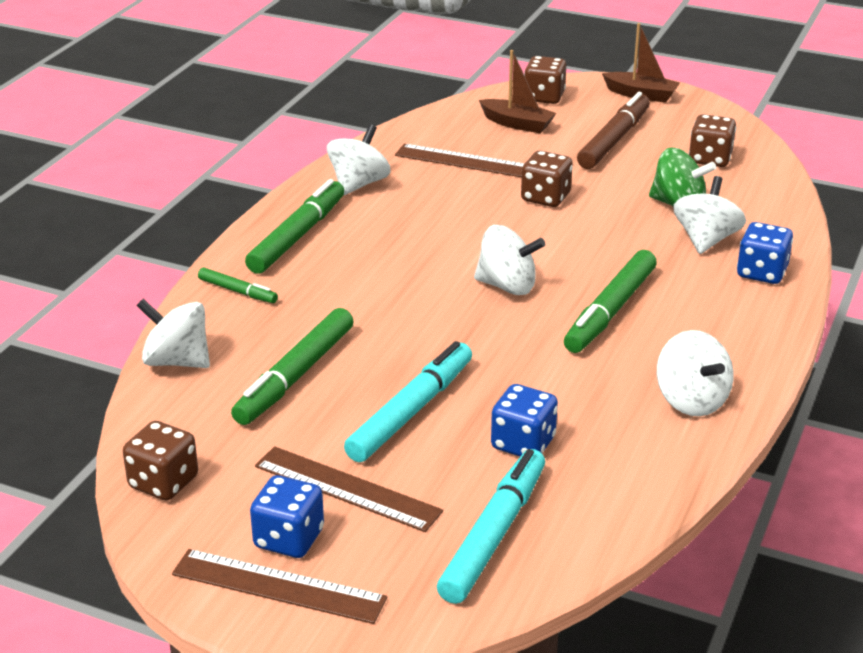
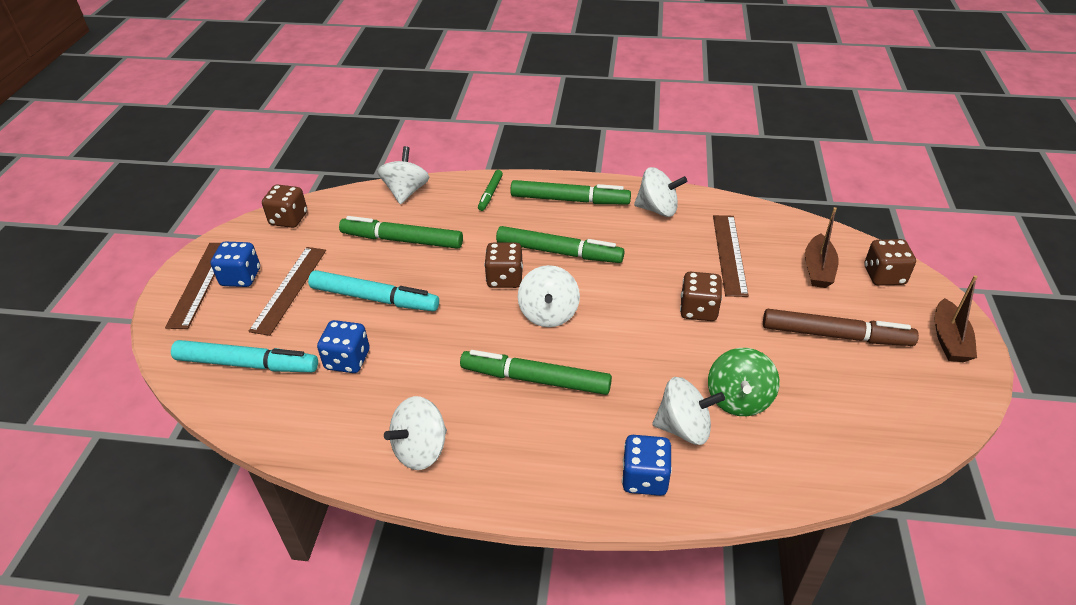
camera: 75 degrees right, 10 degrees up
(399, 261) = (559, 252): none -> green marker
(710, 159) = (849, 411): brown dice -> brown dice (504, 278)

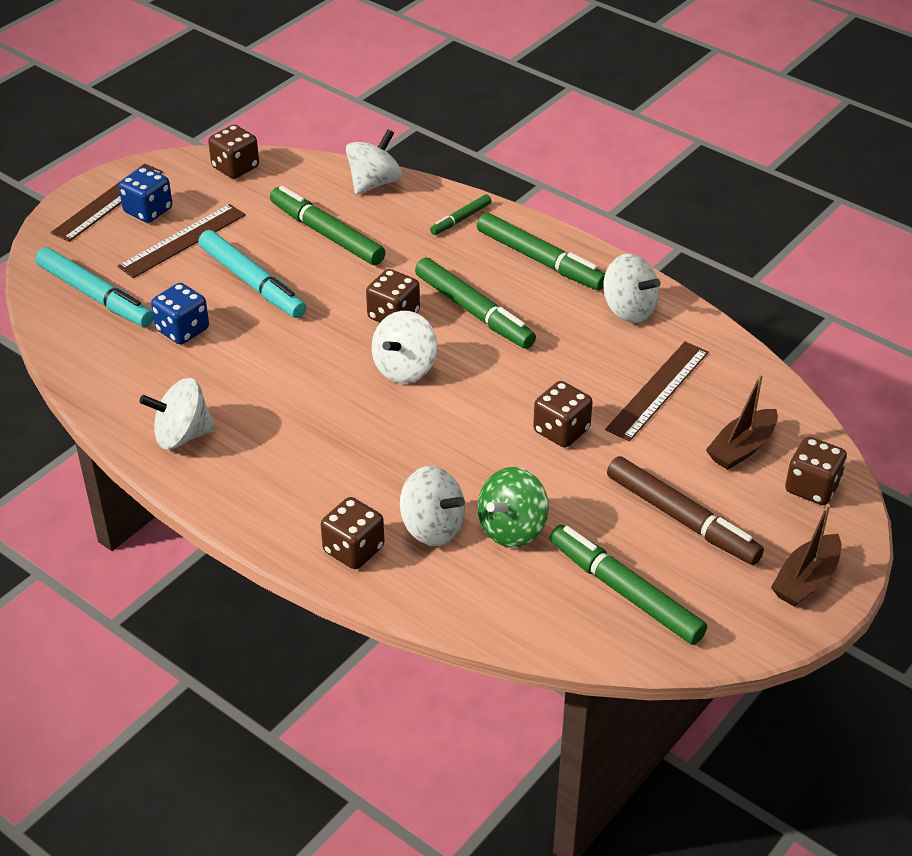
camera: 30 degrees right, 0 degrees up
(535, 379) = (335, 423): green marker -> green marker (625, 592)
(644, 478) = (353, 550): blue dice -> brown dice

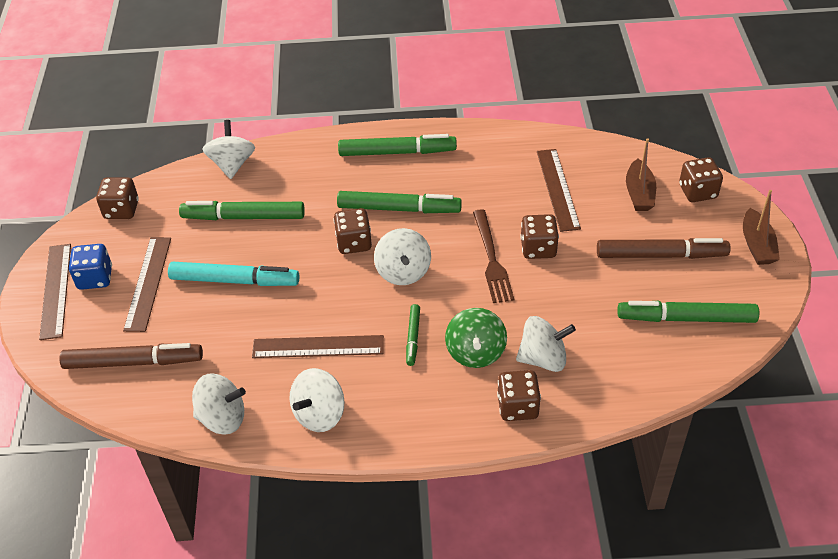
camera: 40 degrees left, 5 degrees up
(95, 296) = (133, 362): turquoise marker -> brown marker
(182, 330) = (228, 344): blue dice -> none
(250, 381) = (318, 347): none -> brown ruler
(461, 219) = (317, 155): green marker -> green marker (413, 337)
(502, 411) = (491, 259): none -> brown fork
(512, 528) = (585, 326): green spinning top -> green spinning top (475, 352)
(629, 309) = (483, 151): white spinning top -> white spinning top (222, 418)

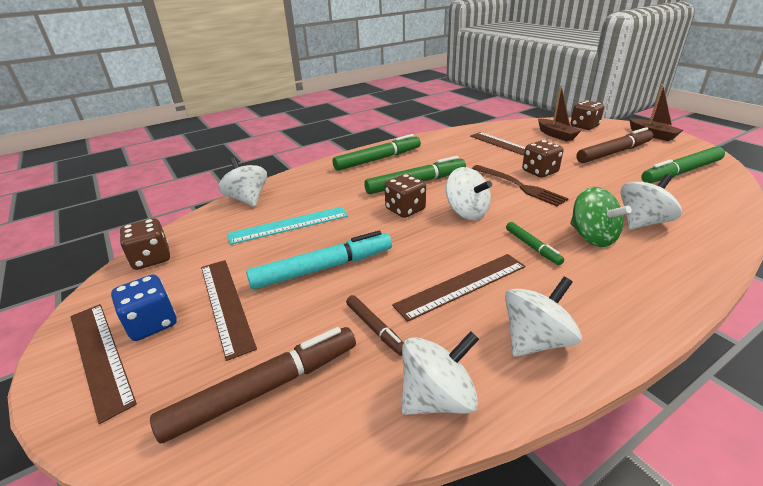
camera: 30 degrees left, 15 degrees down
(227, 353) = (375, 328): none -> brown marker
(243, 217) = (289, 225): green marker -> turquoise ruler
(319, 414) = (535, 340): white spinning top -> white spinning top turned 135 degrees counterclockwise
(517, 407) = (679, 257): brown dice -> none

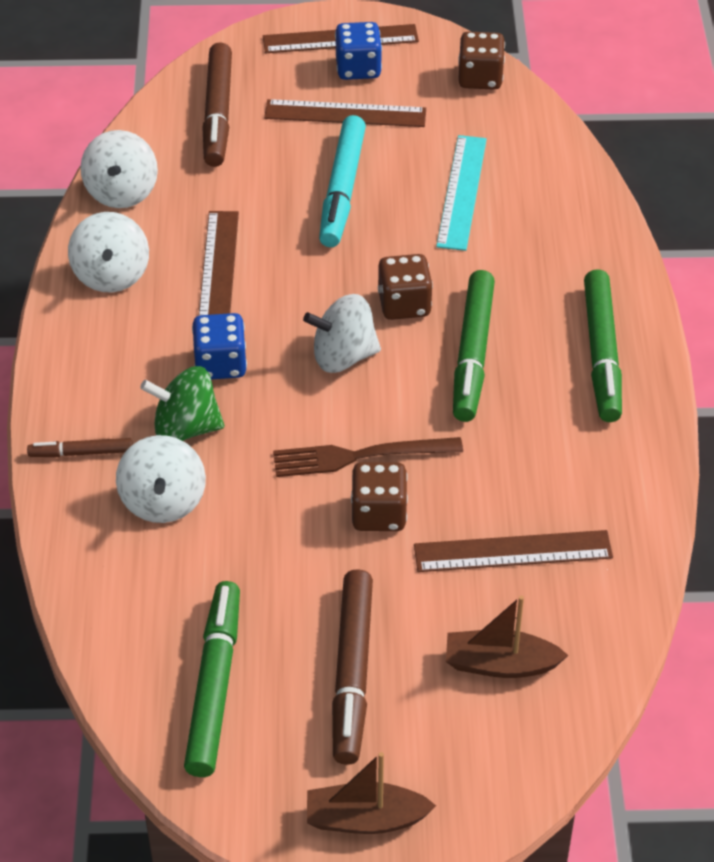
camera: 120 degrees right, 15 degrees up
(247, 199) = (571, 175): white spinning top -> none
(375, 328) = (220, 190): brown marker -> brown marker (81, 453)
(532, 247) = (221, 364): green marker -> blue dice
(584, 126) = (503, 753): brown dice -> none

